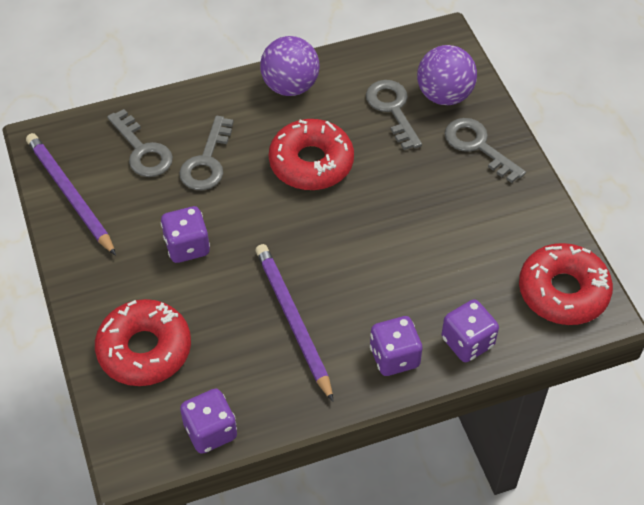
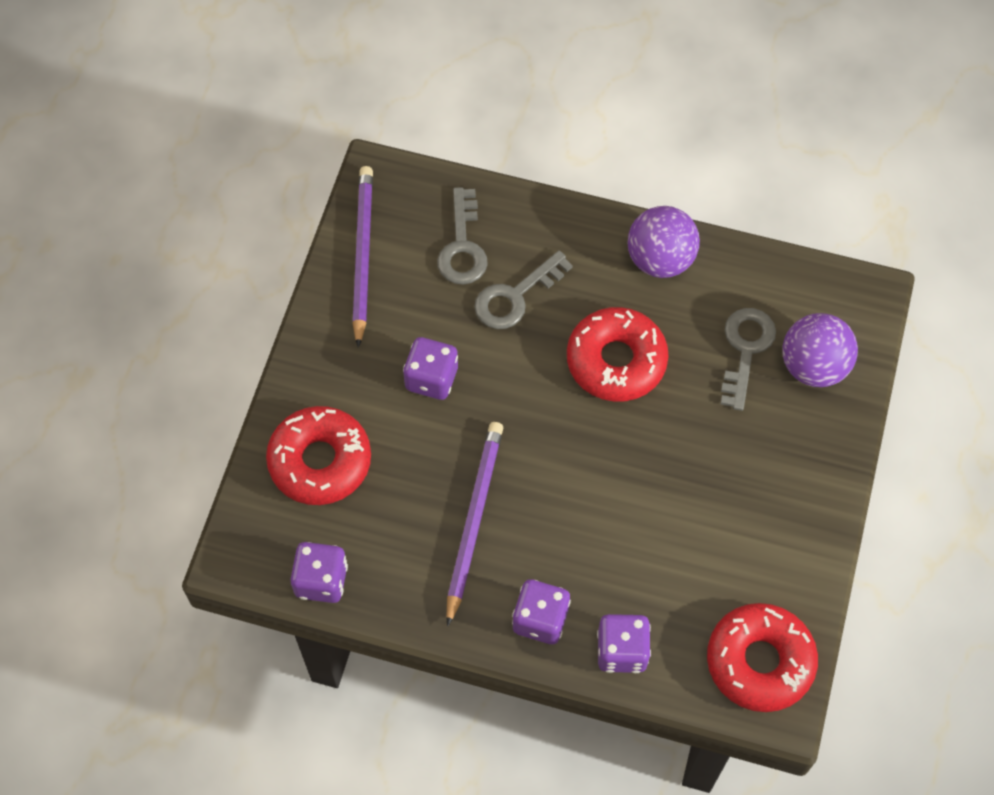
camera: 35 degrees right, 10 degrees up
(478, 146) = (802, 447): grey key -> none

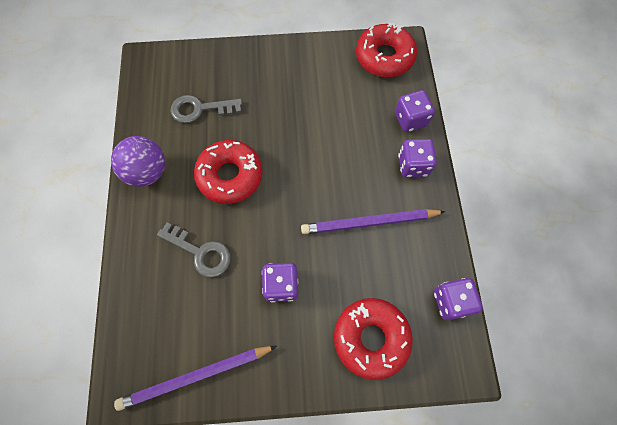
camera: 110 degrees left, 5 degrees up
(462, 246) = (169, 303): grey key -> none
(813, 366) = (200, 74): purple ball -> none

